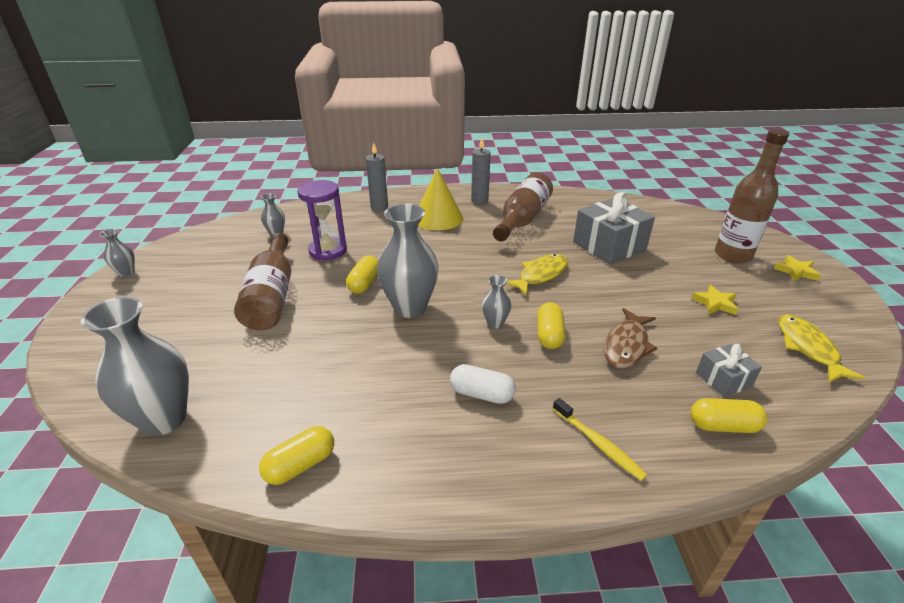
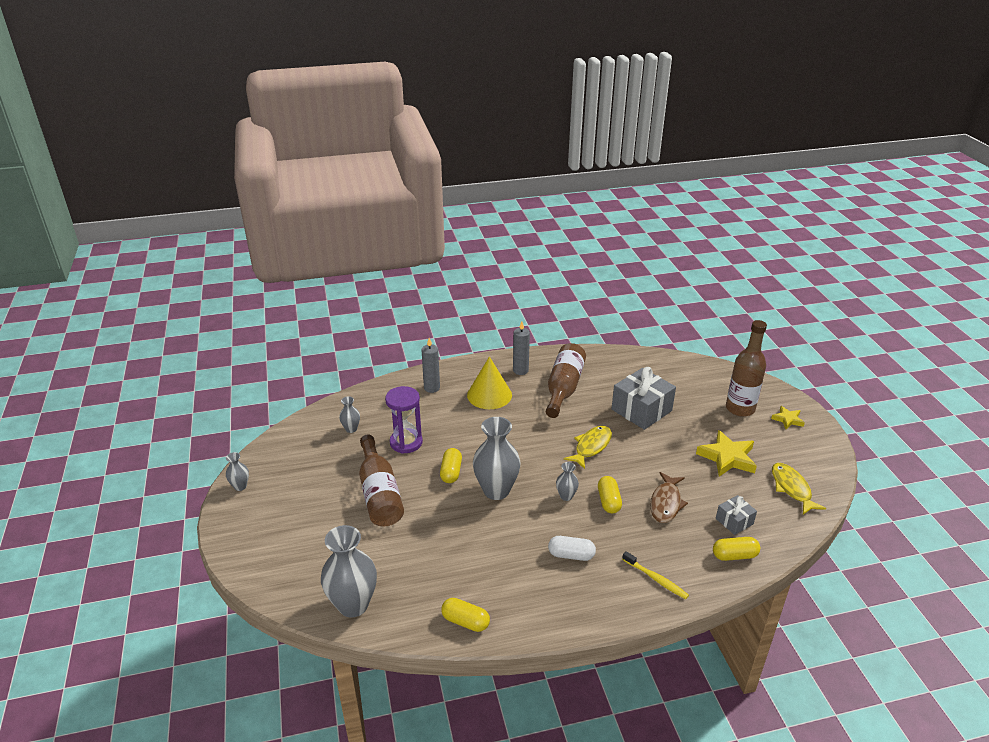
camera: 10 degrees left, 0 degrees up
(300, 465) = (465, 621): yellow capsule -> yellow capsule turned 75 degrees clockwise
(715, 303) = (727, 457): yellow star -> yellow star, size x1.79

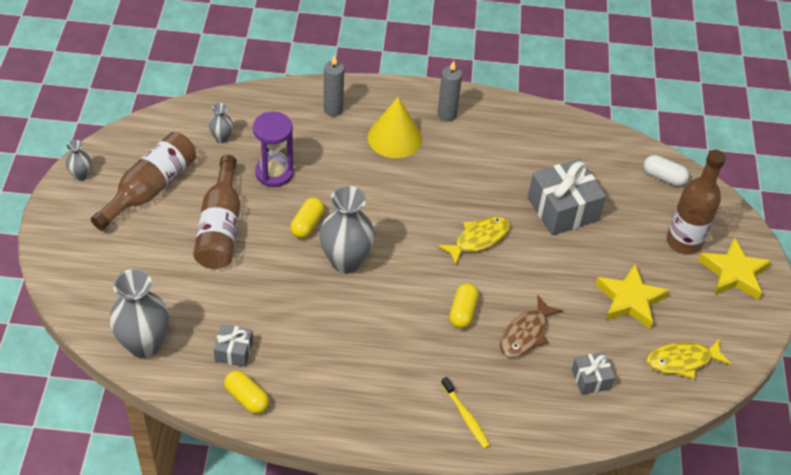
camera: 15 degrees right, 15 degrees up
(436, 586) = (234, 351): none -> grey gift
(563, 388) = (486, 153): brown bottle -> brown bottle (150, 188)
(566, 496) = (419, 291): grey vase -> none
(571, 555) = (389, 361): white capsule -> white capsule (664, 177)
(734, 555) = (567, 418): yellow capsule -> none
(787, 419) = (734, 273): yellow star -> yellow star, size x1.79
(792, 488) = (682, 361): yellow fish -> yellow fish turned 105 degrees counterclockwise

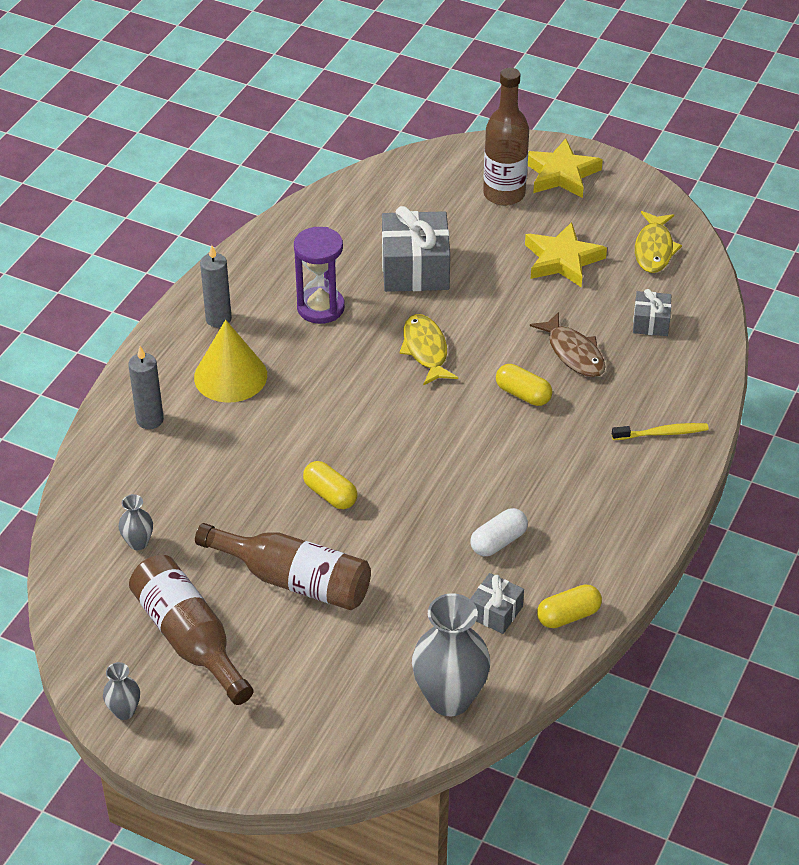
camera: 65 degrees left, 5 degrees down
(274, 173) = (228, 505): purple hourglass -> purple hourglass (320, 308)
(346, 261) = (405, 474): grey vase -> none
(664, 177) = (409, 177): white capsule -> white capsule (498, 542)

